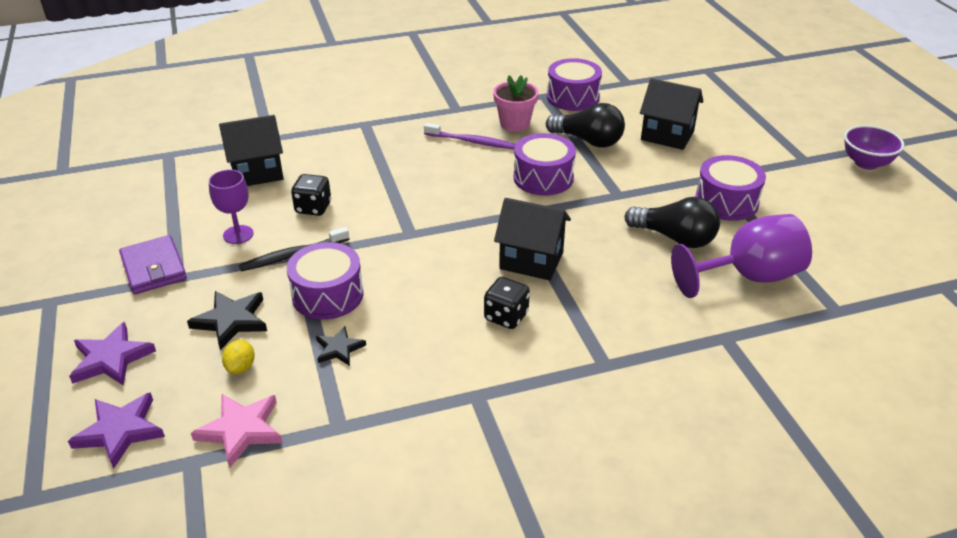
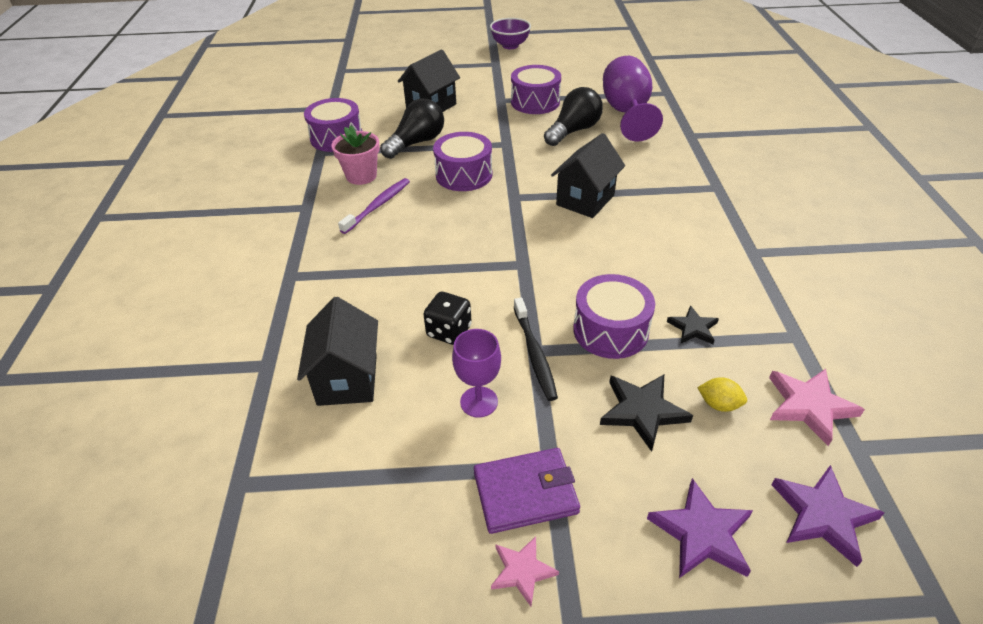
camera: 75 degrees left, 5 degrees up
(92, 275) = (522, 571): none -> pink star
(506, 317) = (657, 224): black dice -> none

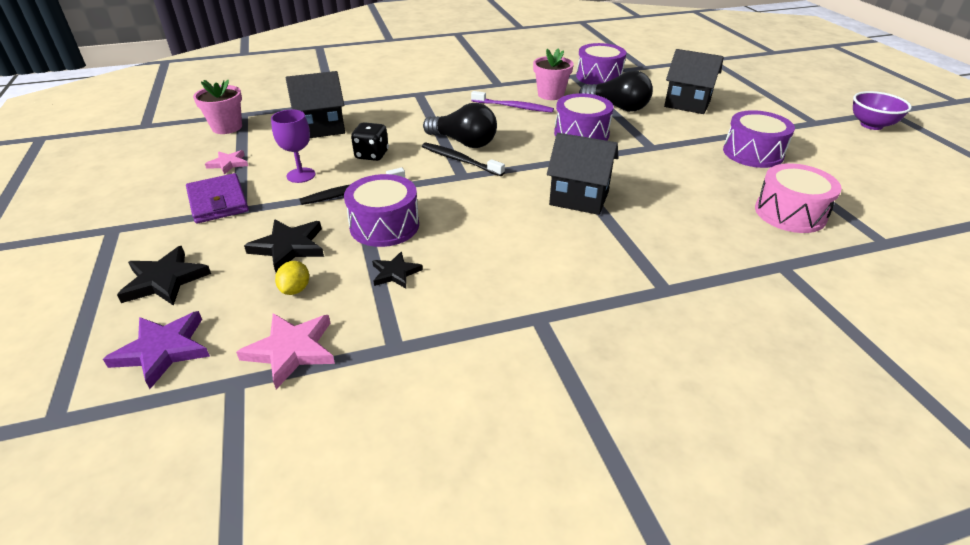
camera: 75 degrees right, 5 degrees down
(281, 503) = (227, 127): none -> pink flower pot
(489, 261) = (460, 160): none -> black toothbrush
(522, 571) = (158, 207): pink star -> pink star (228, 164)
(573, 131) = (711, 181): black light bulb -> black light bulb (463, 142)
(627, 113) = (790, 213): purple goblet -> pink drum
(702, 533) = (165, 280): purple star -> black star

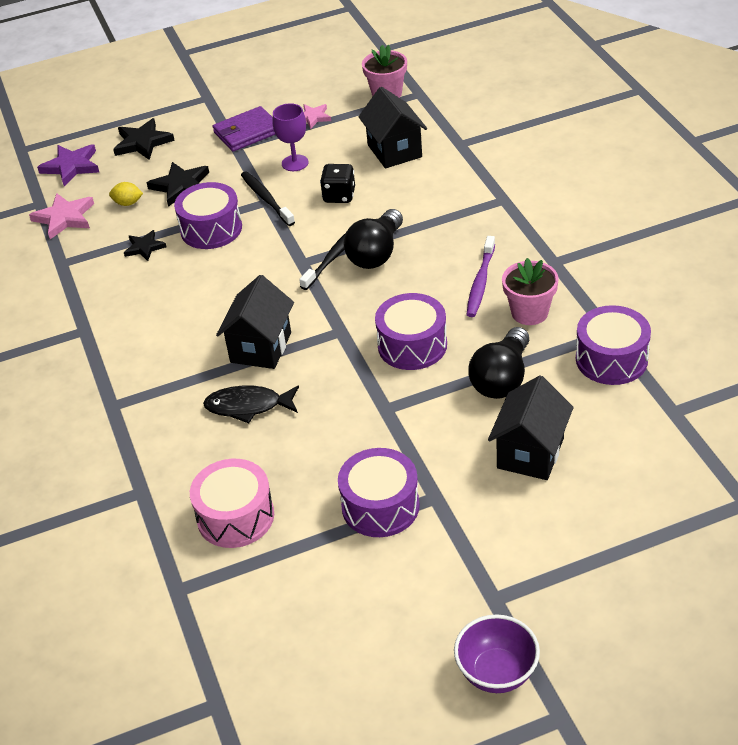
camera: 90 degrees right, 5 degrees up
(657, 206) = (248, 406): none -> black fish

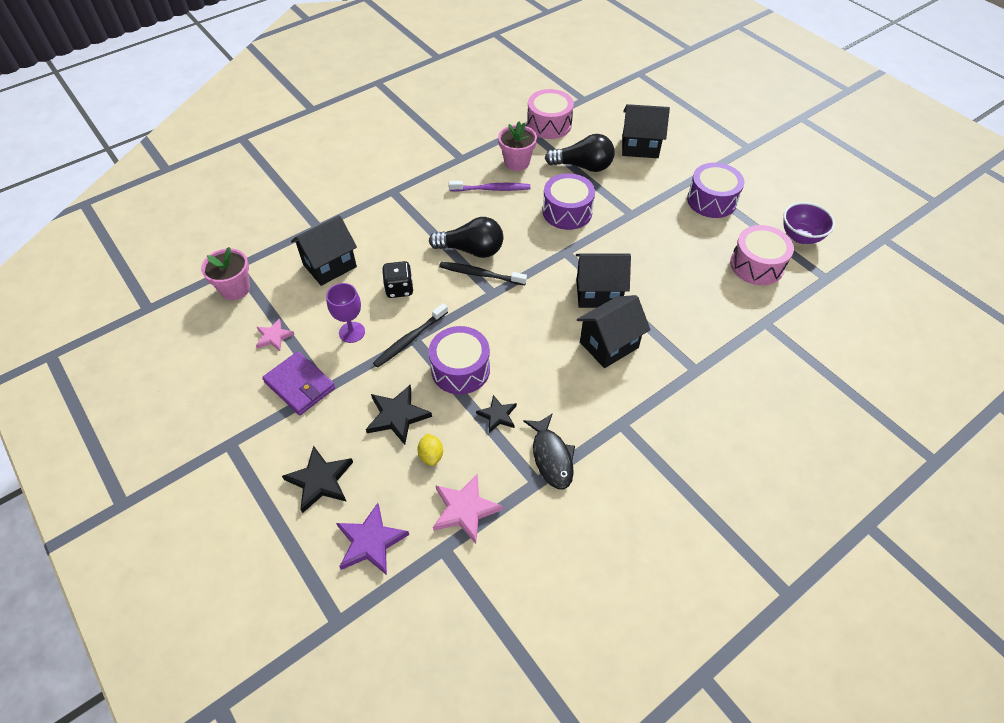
camera: 110 degrees left, 10 degrees up
(183, 341) = (609, 345): none -> black house
(248, 406) = (660, 285): black fish -> black fish (551, 457)
(497, 673) = (791, 140): purple bowl -> purple bowl (800, 236)
(611, 359) = (549, 124): purple drum -> pink drum

